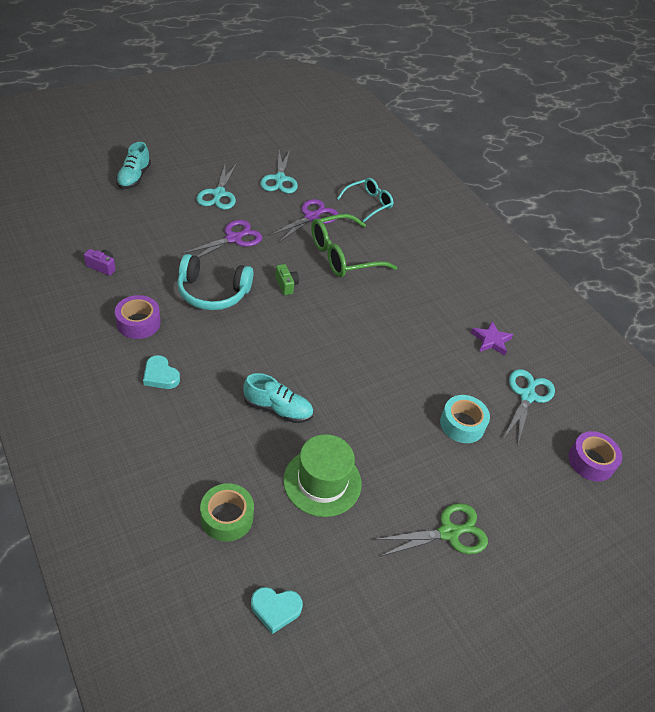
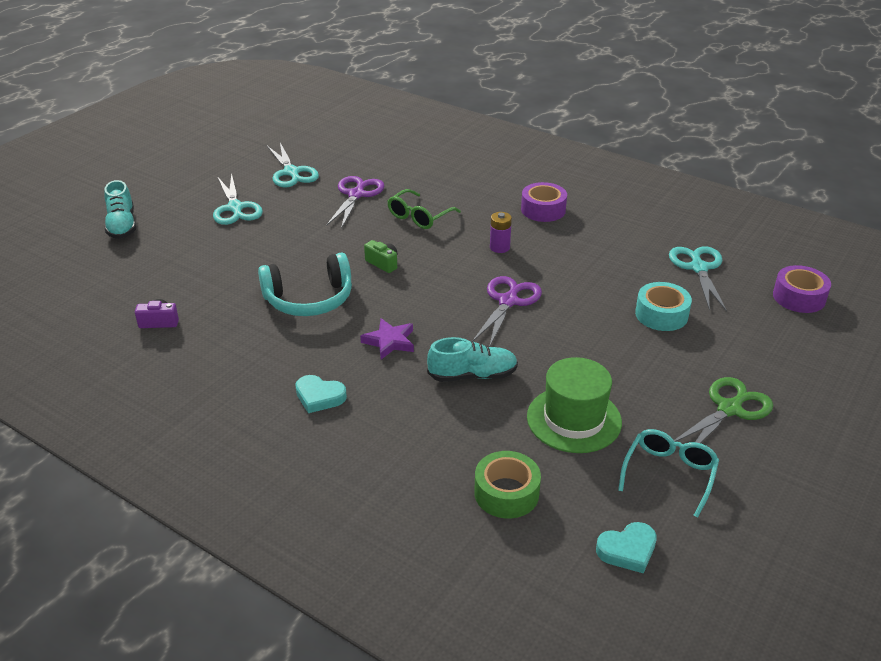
camera: 20 degrees left, 10 degrees down
(138, 323) = (250, 358): purple tape -> purple tape (543, 210)
(233, 238) = (288, 243): purple scissors -> purple scissors (508, 301)
(343, 256) = (419, 217): green glasses -> green glasses, size x0.64
(369, 203) = (405, 163): turquoise glasses -> turquoise glasses (669, 474)
(382, 308) = (499, 247): none -> purple battery
(491, 340) = (626, 235): purple star -> purple star (389, 341)

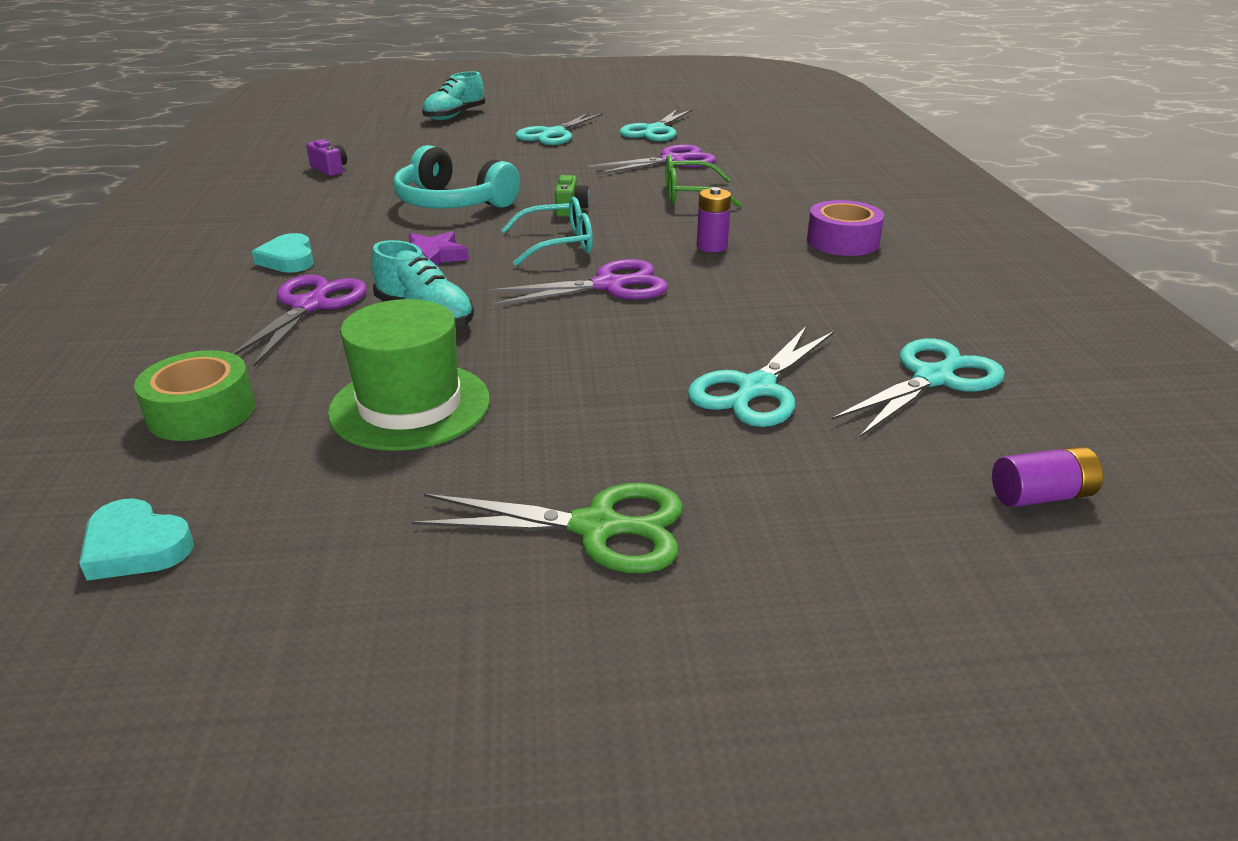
camera: 50 degrees right, 5 degrees down
(408, 412) = (310, 306): none -> purple scissors
(661, 315) = (756, 388): turquoise tape -> turquoise scissors
(669, 474) = (358, 524): turquoise glasses -> turquoise glasses (559, 244)
(799, 297) = (1041, 496): purple tape -> purple battery

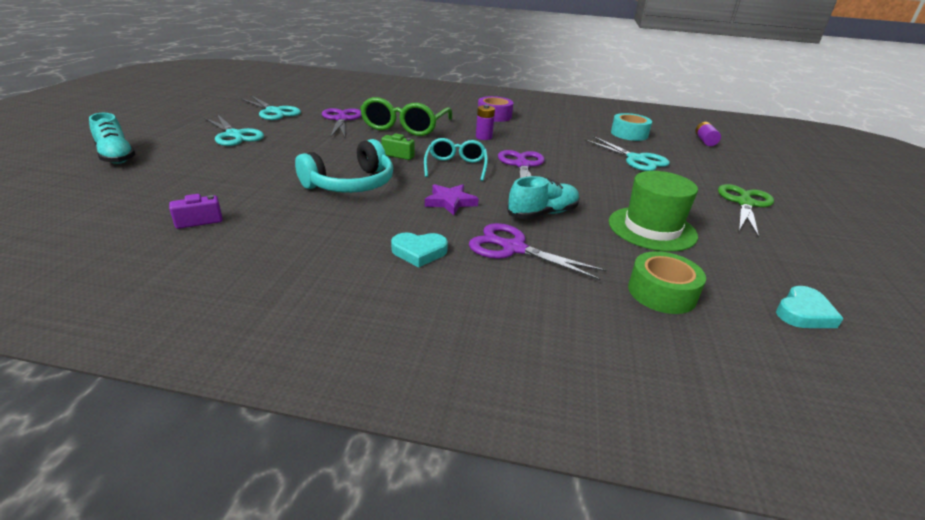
camera: 75 degrees left, 0 degrees up
(689, 195) = (405, 127): green glasses -> green glasses, size x1.57
(933, 378) = (629, 134): turquoise scissors -> turquoise tape

